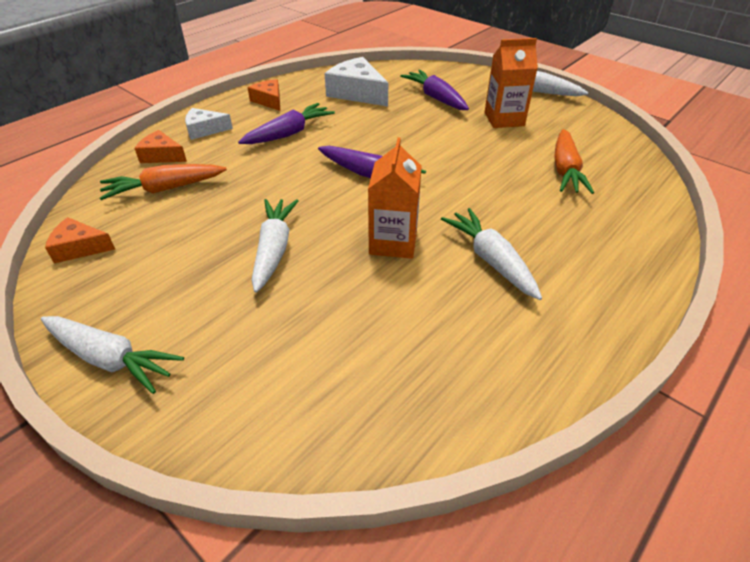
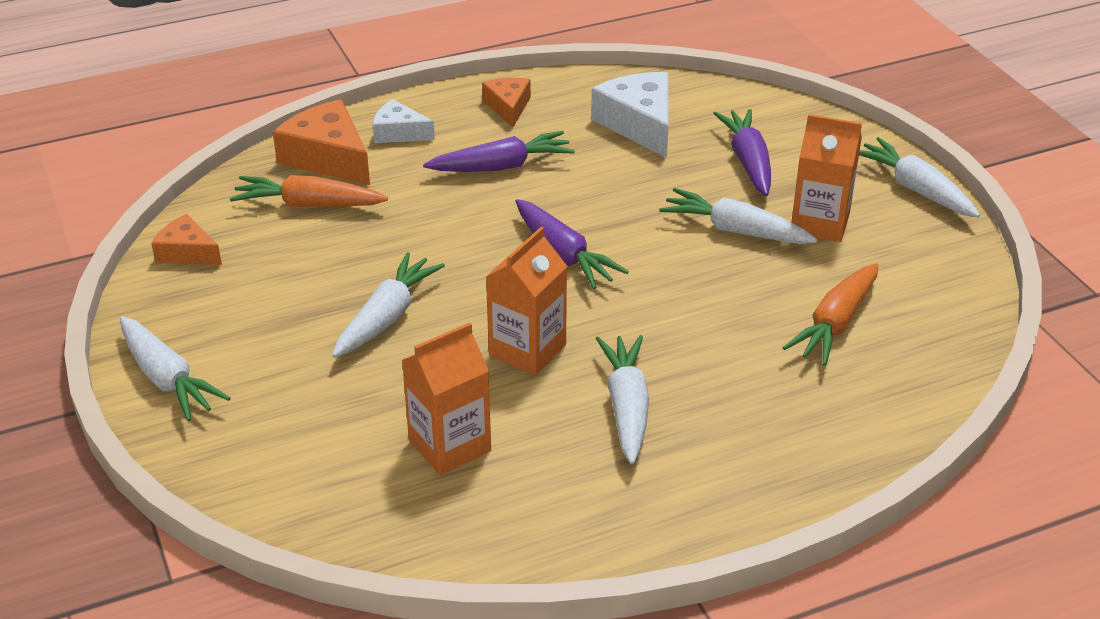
camera: 25 degrees right, 5 degrees down
(162, 156) = (328, 157): orange cheese -> orange cheese, size x1.68
(390, 333) = (449, 446): none -> orange carton
(461, 134) = (735, 230): none -> white carrot

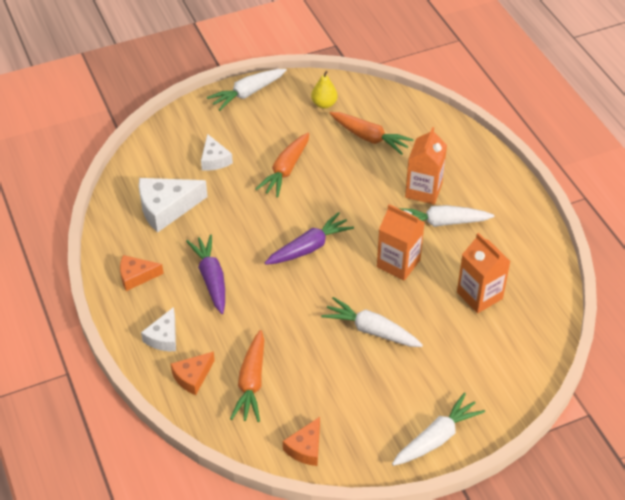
camera: 90 degrees left, 10 degrees up
(328, 157) = (192, 377): orange cheese -> orange cheese, size x0.60
(735, 230) = (285, 170): white carrot -> orange carrot
(748, 161) = (214, 160): purple carrot -> white cheese
(820, 223) = (279, 135): orange carton -> orange carton (423, 190)
(913, 271) = (324, 104): none -> yellow pear

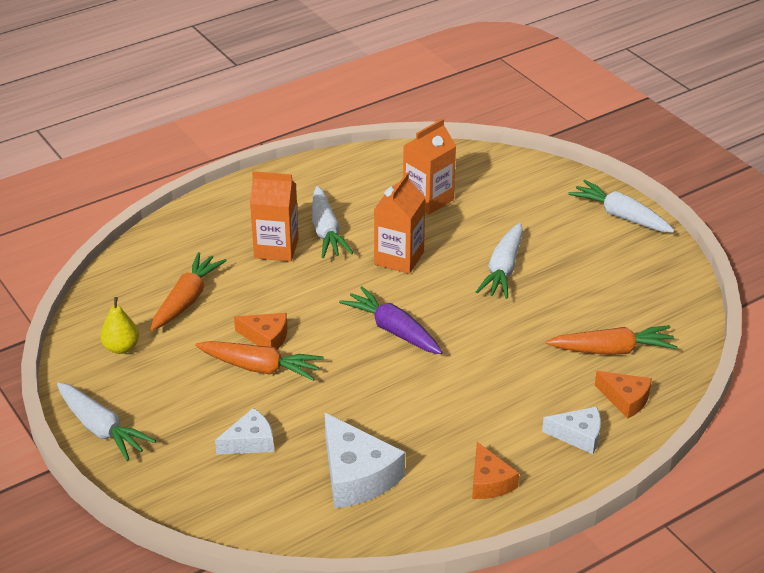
camera: 100 degrees left, 10 degrees down
(211, 278) = (470, 408): purple carrot -> none
(306, 448) = (676, 299): orange cheese -> orange cheese (266, 337)

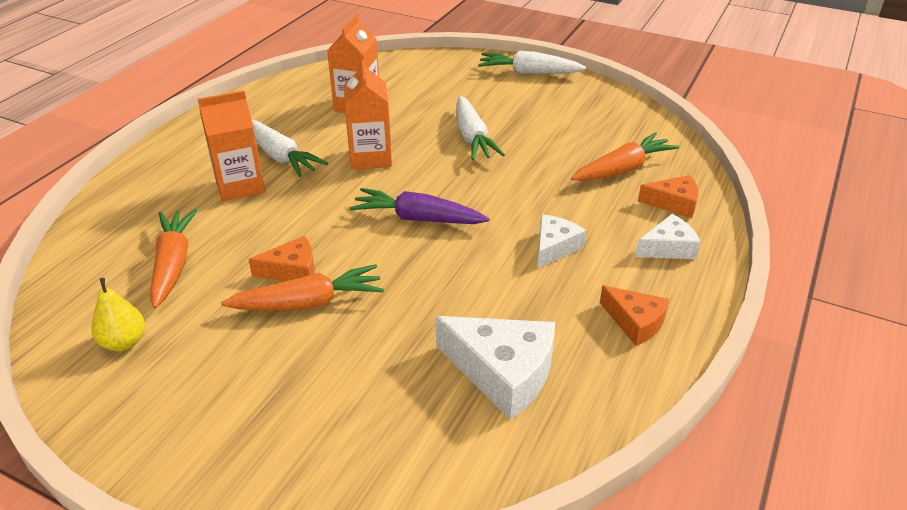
camera: 30 degrees left, 0 degrees up
(101, 429) = (156, 449): white carrot -> none
(250, 442) = (357, 386): white cheese -> white cheese (554, 247)

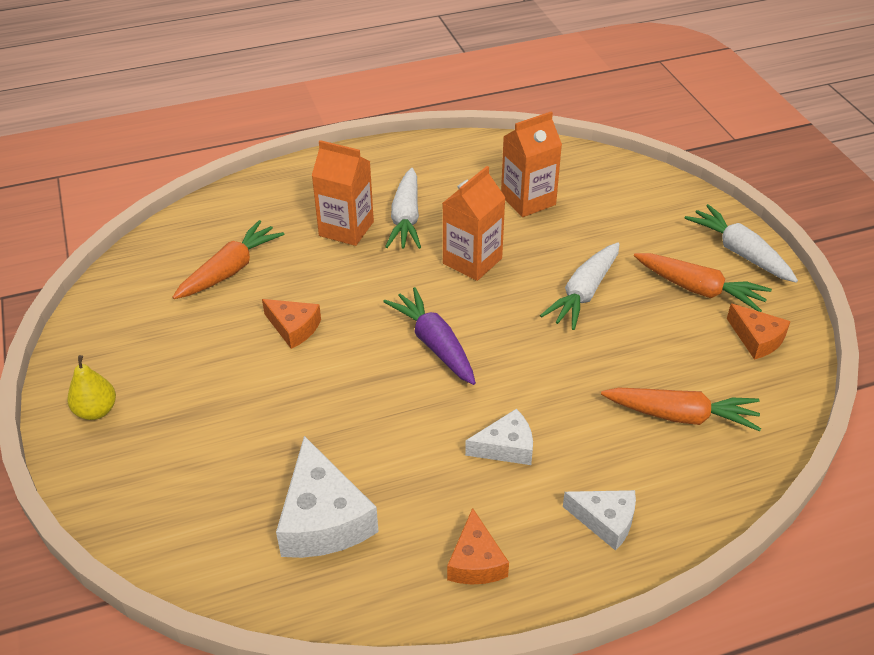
camera: 45 degrees right, 5 degrees up
(124, 342) = (140, 312): yellow pear -> yellow pear (96, 411)
(308, 303) = (272, 362): orange carrot -> orange carrot (699, 289)
(673, 203) = (678, 484): orange cheese -> orange cheese (757, 339)

